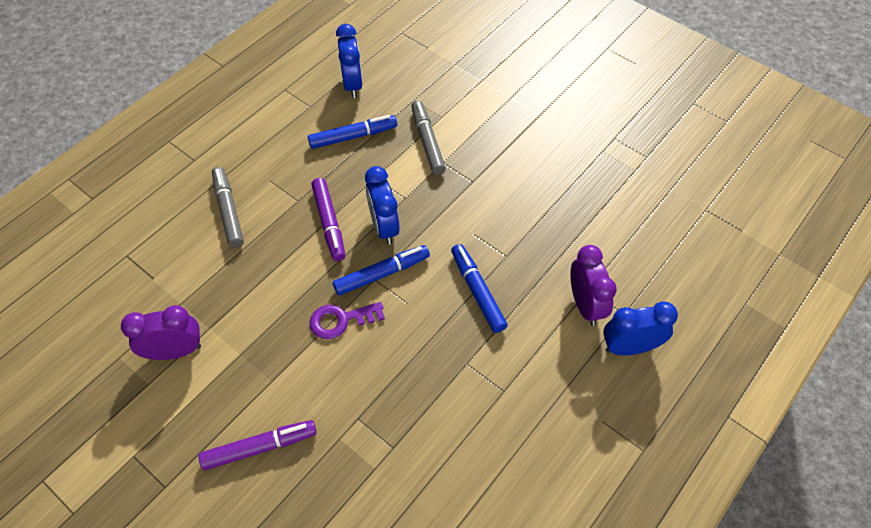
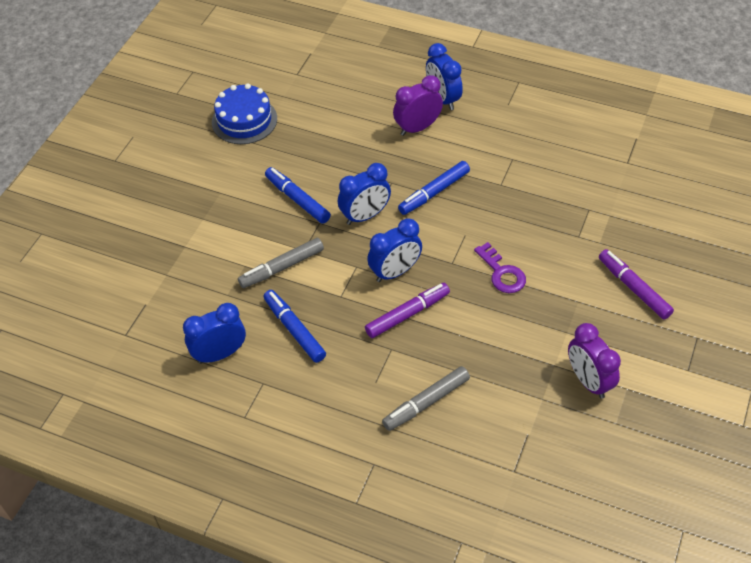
camera: 105 degrees left, 5 degrees down
(382, 274) = (445, 259): blue marker -> blue marker (297, 199)
(467, 220) = (365, 216): none -> blue clock
(638, 149) = (244, 120): none -> blue cake

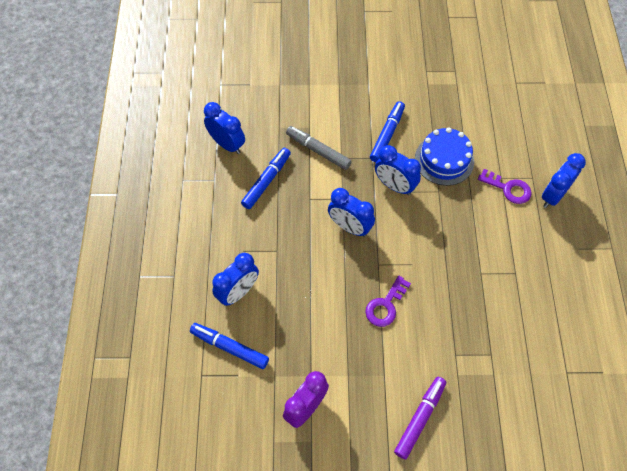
camera: 65 degrees right, 10 degrees up
(244, 120) = (446, 69): blue cake -> blue cake (444, 160)
(407, 314) = (313, 250): purple marker -> none
(417, 128) = (508, 188): purple clock -> purple key
(426, 402) = (238, 292): grey marker -> blue clock
(434, 192) = (444, 226): blue marker -> blue marker (229, 347)

